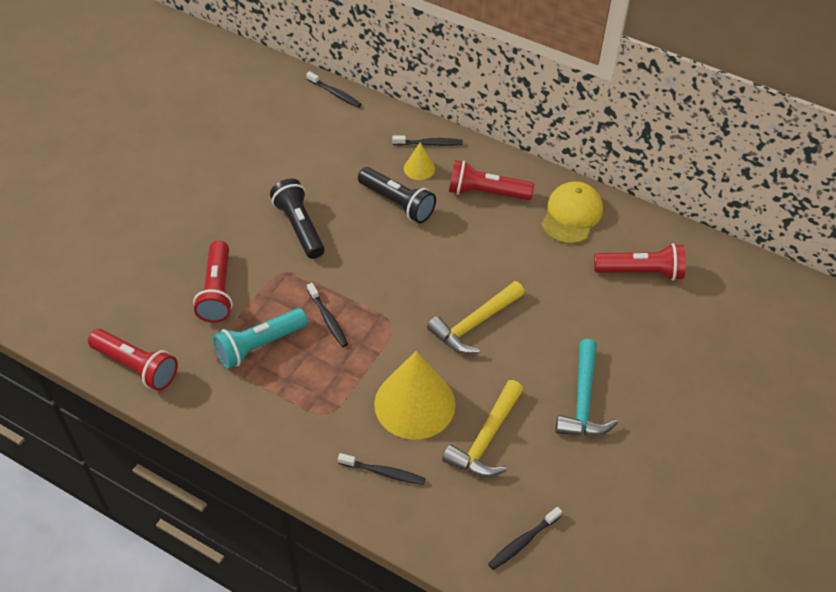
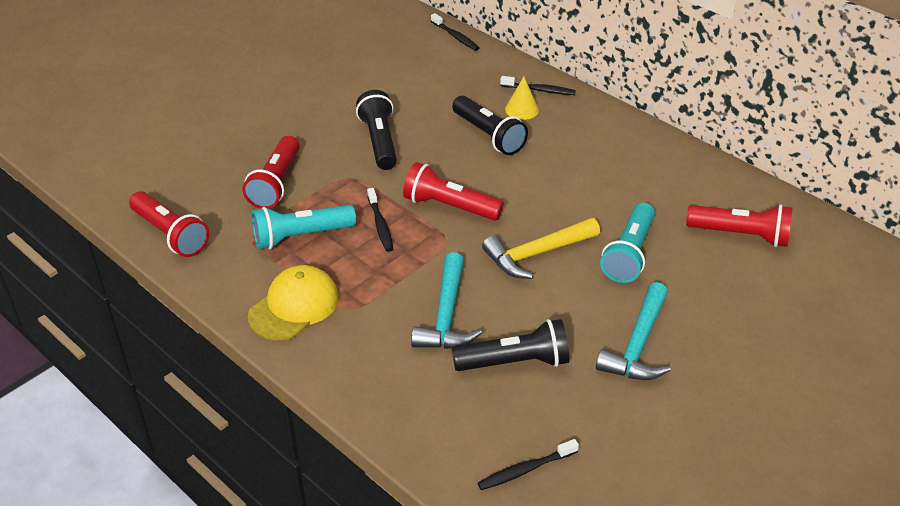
camera: 15 degrees right, 10 degrees down
(383, 472) = (390, 373): black toothbrush -> none
(414, 404) = (446, 316): yellow cone -> turquoise hammer
(486, 192) = (587, 139): red flashlight -> red flashlight (449, 206)
(486, 439) = (515, 362): yellow hammer -> black flashlight
(553, 309) = (629, 254): none -> turquoise flashlight
(571, 215) = (676, 172): yellow cap -> yellow cap (294, 306)

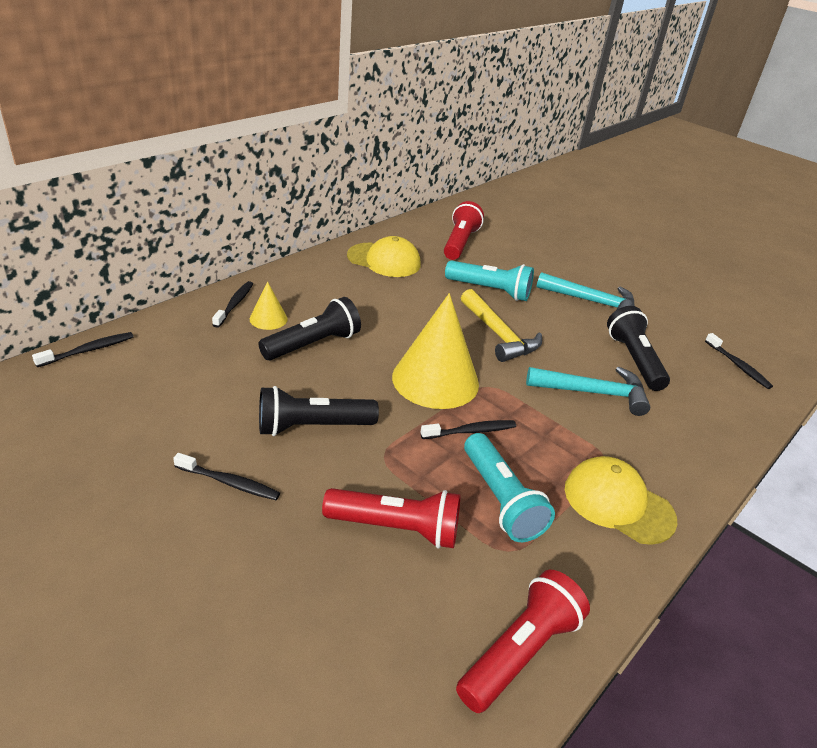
camera: 95 degrees left, 5 degrees down
(321, 111) = (229, 482): none -> black toothbrush
(449, 206) = (435, 380): red flashlight -> yellow cone
(663, 174) = (384, 260): none -> yellow cap

